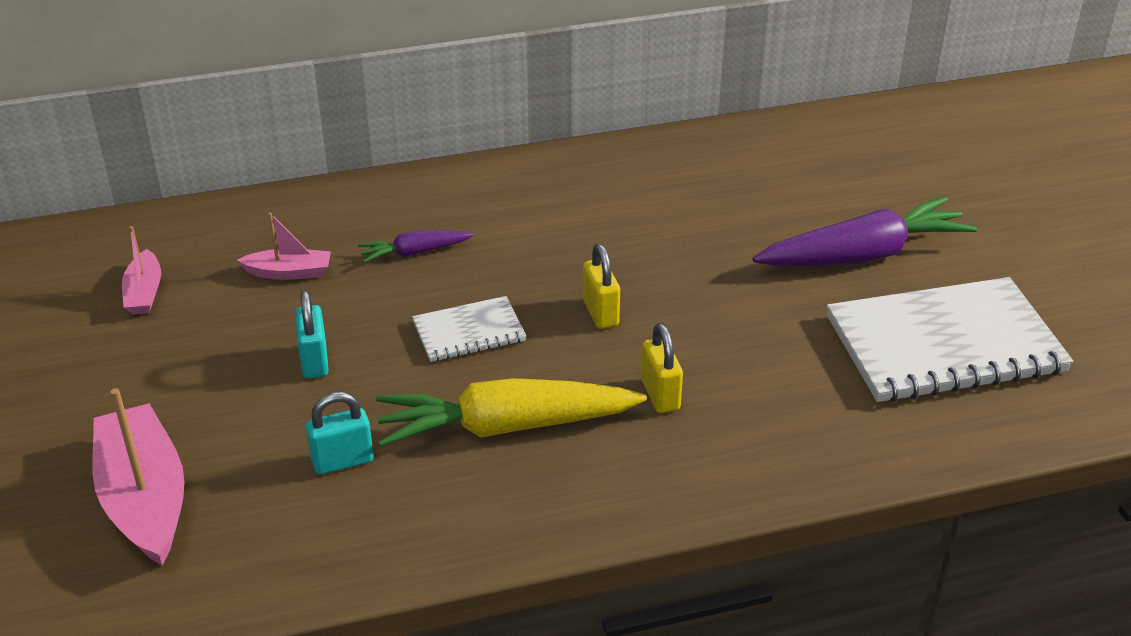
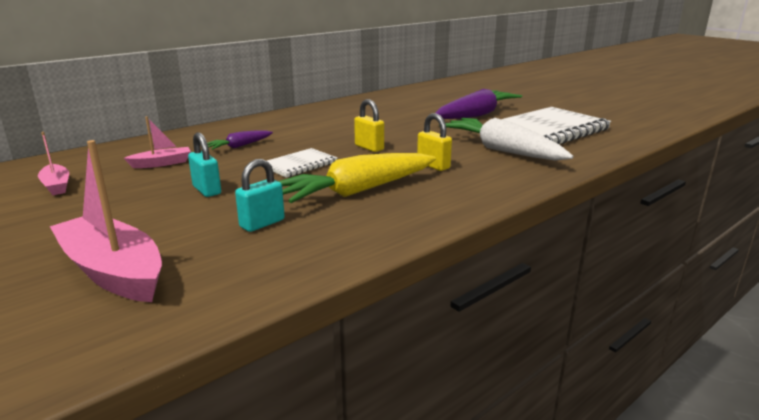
camera: 25 degrees left, 15 degrees down
(807, 384) = (502, 150): none -> white carrot

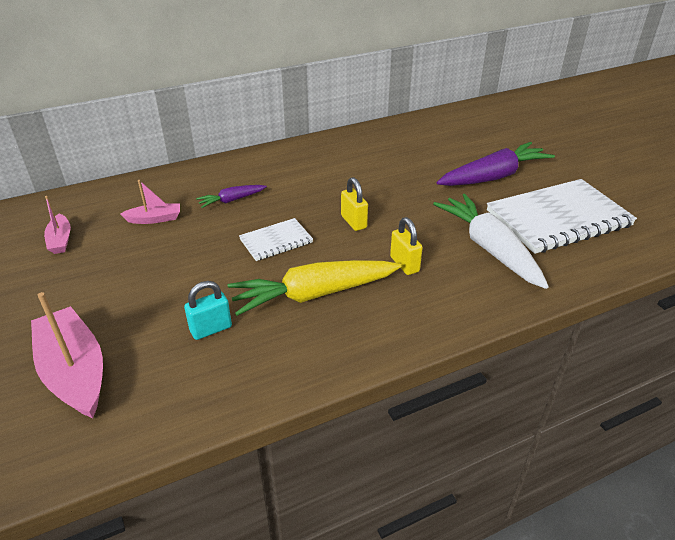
camera: 15 degrees right, 15 degrees up
(207, 190) = (180, 269): turquoise padlock -> none

